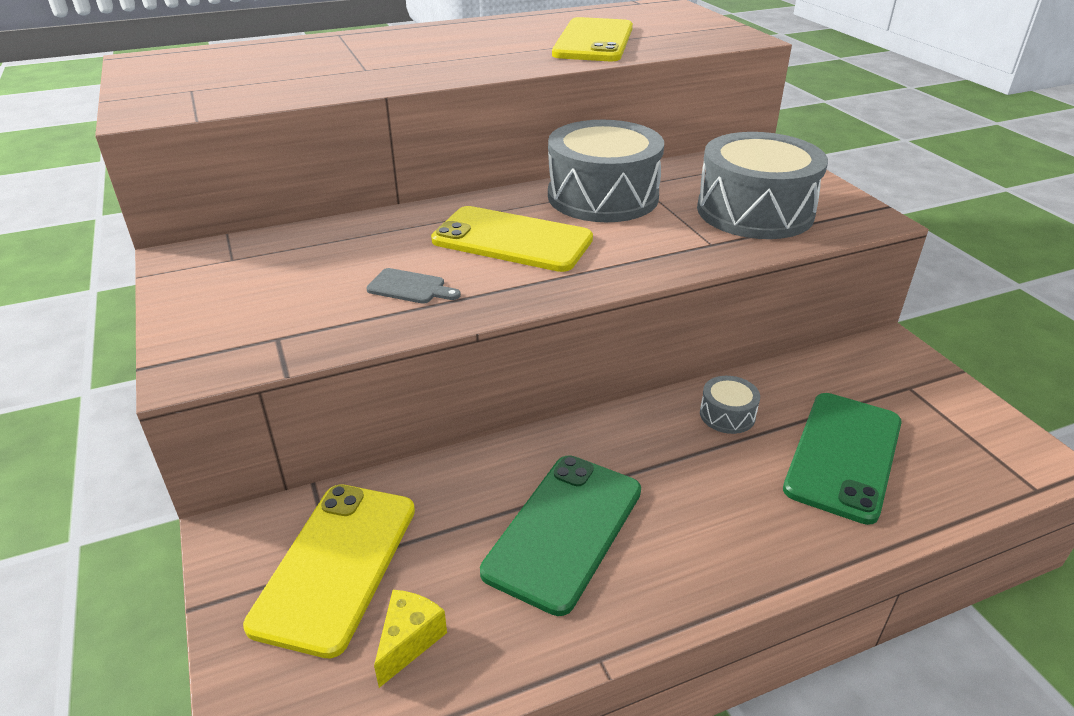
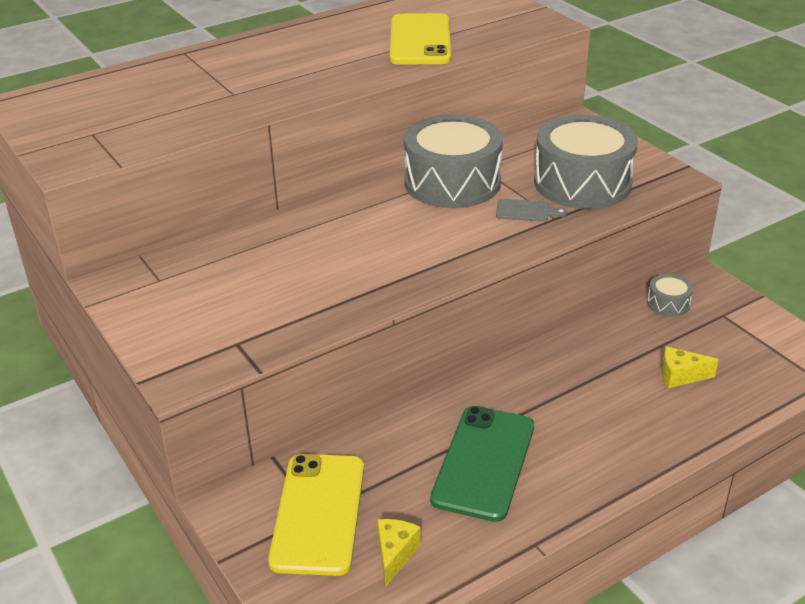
camera: 10 degrees left, 0 degrees up
(410, 287) = (324, 287): grey cutting board -> grey cutting board (526, 211)
(512, 240) = (390, 233): yellow phone -> none
(727, 415) = (586, 356): grey drum -> grey drum (668, 303)
(843, 455) = (680, 376): green phone -> yellow cheese

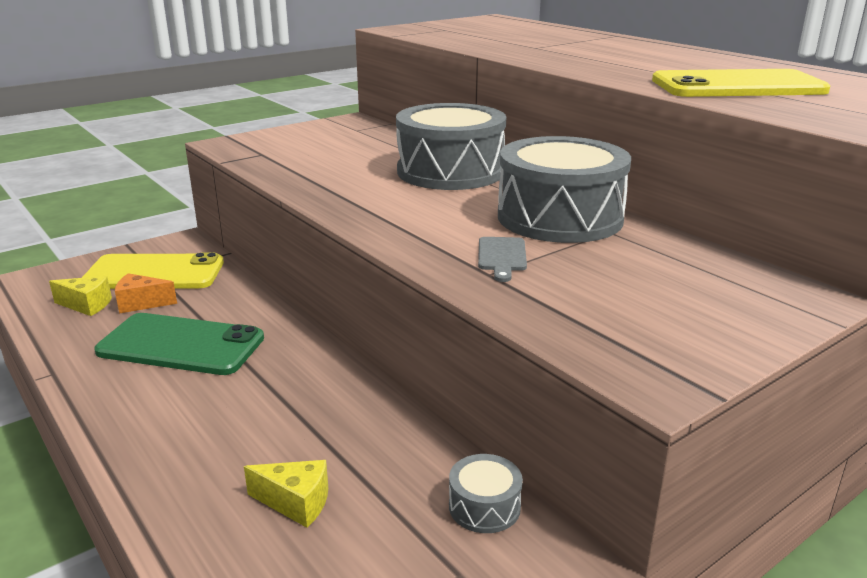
camera: 85 degrees right, 10 degrees down
(396, 508) = (141, 304): none -> orange cheese
(582, 183) = (598, 295): grey drum -> grey drum (450, 171)
(680, 376) = (296, 503): yellow cheese -> yellow cheese turned 105 degrees clockwise

